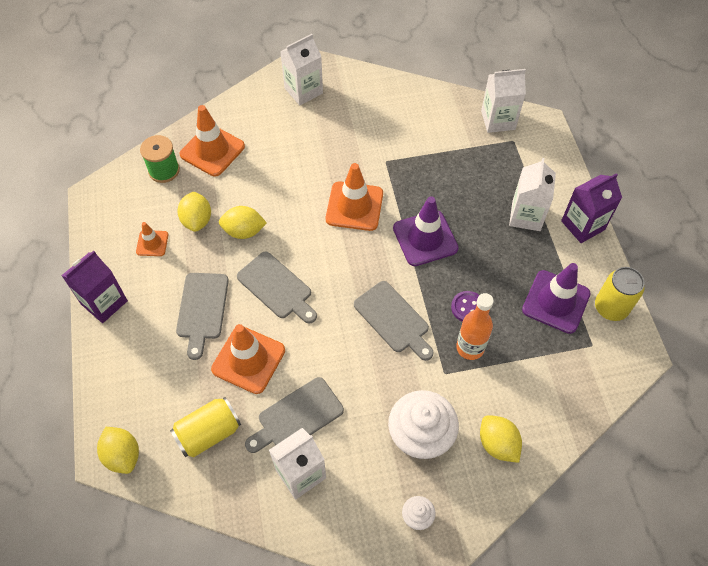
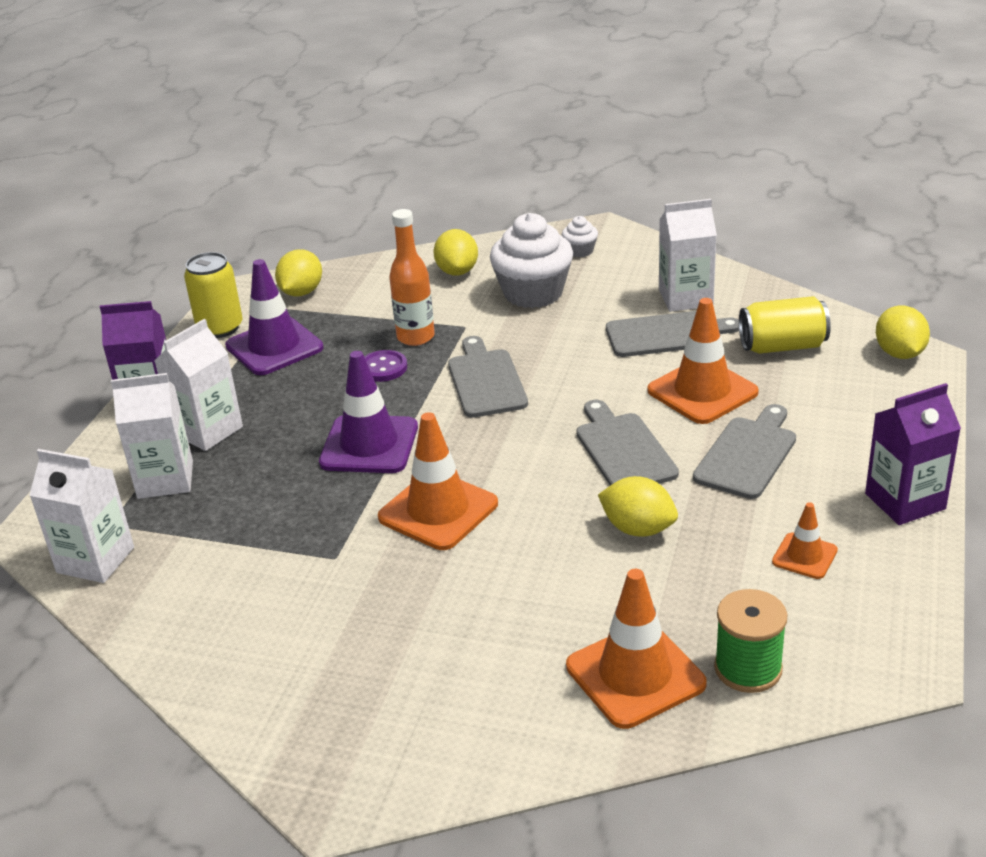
camera: 150 degrees left, 25 degrees down
(197, 220) = (712, 567): yellow lemon -> yellow lemon (301, 292)
(303, 91) = (381, 735): white carton -> white carton (165, 479)

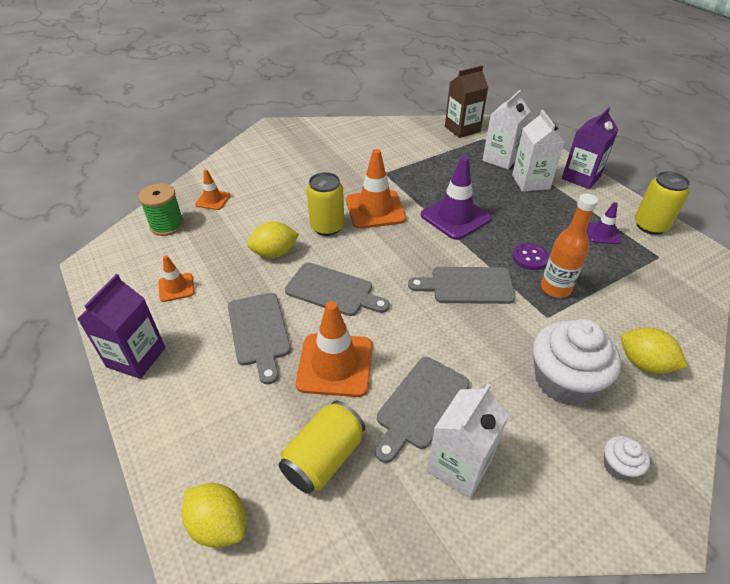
camera: 130 degrees right, 10 degrees up
(95, 560) = (462, 129): white carton -> brown carton
(274, 347) = (602, 233): purple traffic cone -> purple traffic cone, size x0.54
(301, 292) = (676, 275): yellow lemon -> none
(485, 380) = (467, 286): grey cutting board -> grey cutting board turned 150 degrees clockwise
(530, 524) = (327, 227): none -> yellow can
(635, 675) = (213, 200): orange traffic cone -> orange traffic cone, size x0.54

